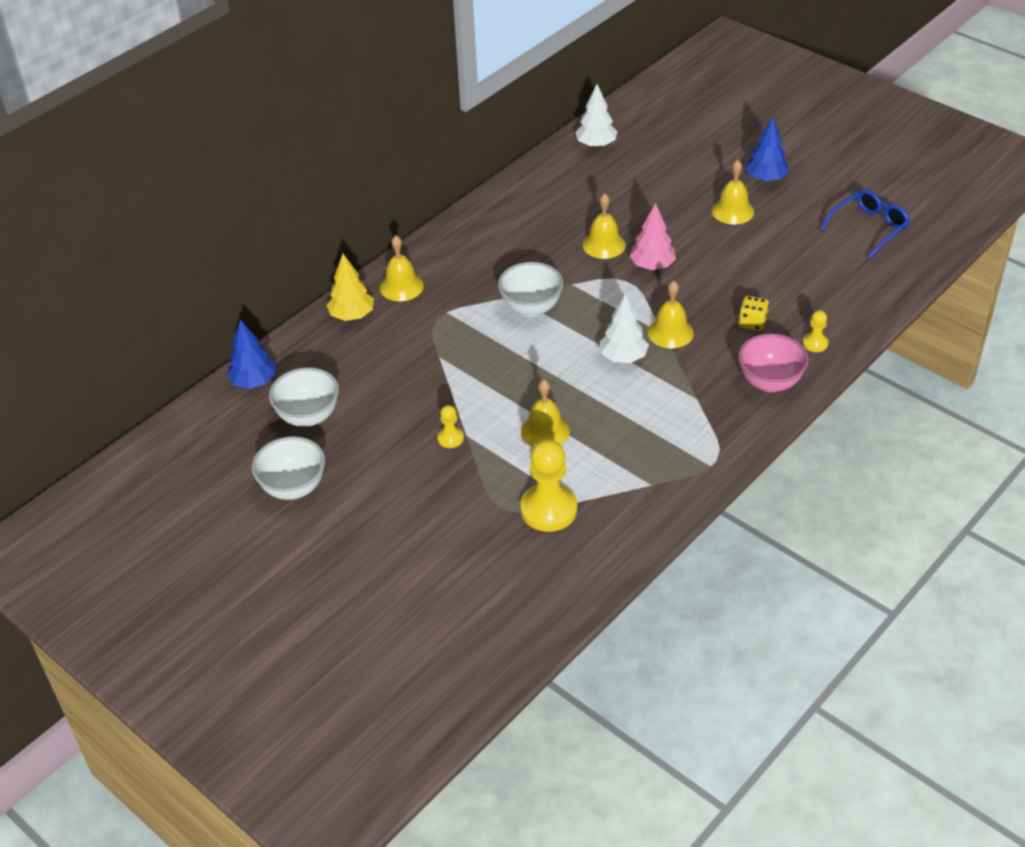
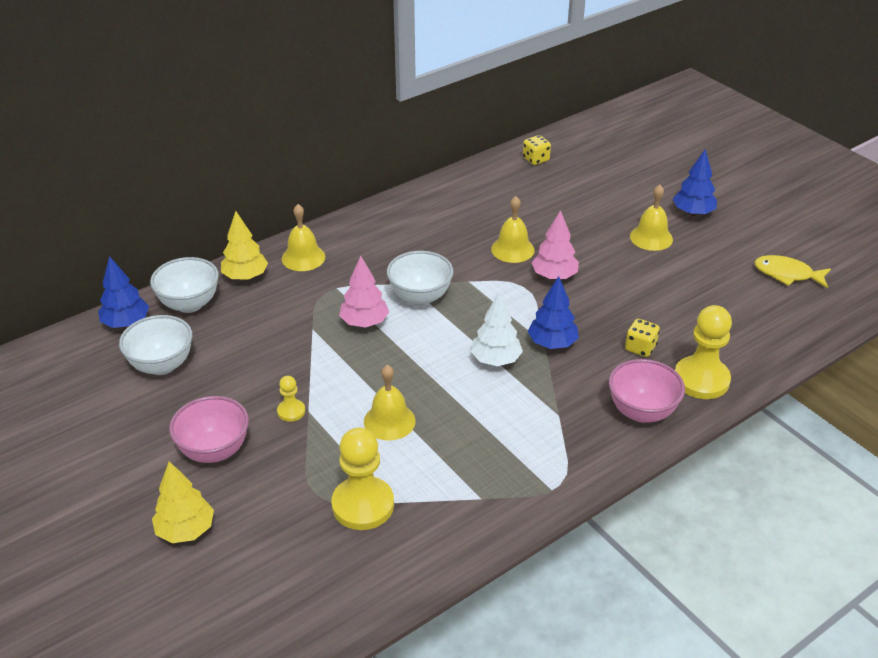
camera: 10 degrees right, 5 degrees down
(293, 488) = (115, 433): white bowl -> white bowl (189, 304)
(394, 487) = (214, 451): none -> pink bowl
(398, 560) = (185, 530): none -> yellow tree
(487, 342) = (364, 322): none -> pink tree
(596, 145) = (536, 159): white tree -> yellow dice
(670, 332) = (552, 343): yellow bell -> blue tree
(815, 343) = (701, 379): yellow pawn -> yellow pawn, size x2.05
(868, 228) = (787, 274): blue glasses -> yellow fish

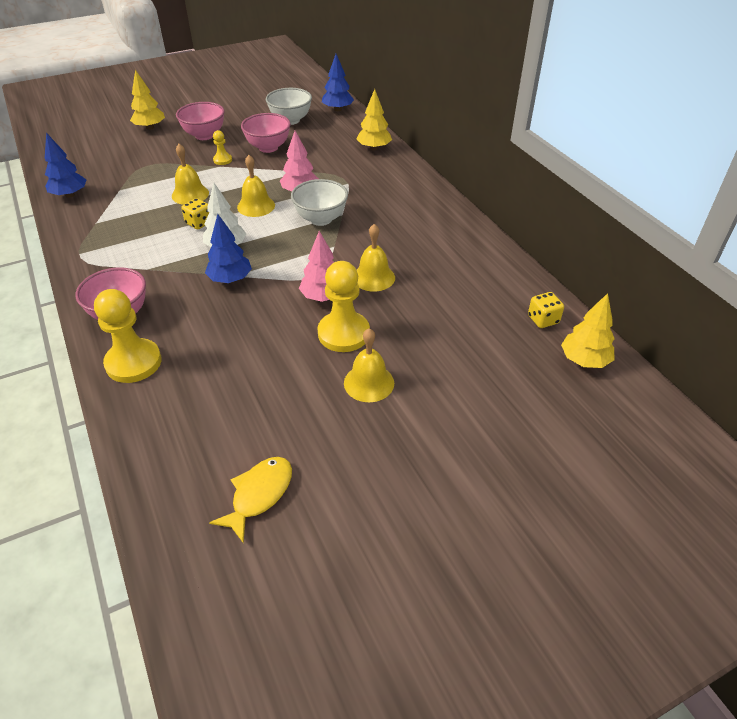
camera: 100 degrees right, 5 degrees up
(189, 304) = (349, 128): white bowl -> none
(250, 372) = (268, 148): none -> pink bowl
(303, 257) = (391, 171): yellow bell -> yellow bell (256, 206)
(363, 505) = (125, 180): yellow pawn -> yellow pawn (343, 333)
(575, 143) = (584, 360): none -> yellow tree
(640, 348) = (197, 332): yellow dice -> yellow dice (199, 223)
(693, 213) = (412, 436): blue tree -> blue tree (70, 195)

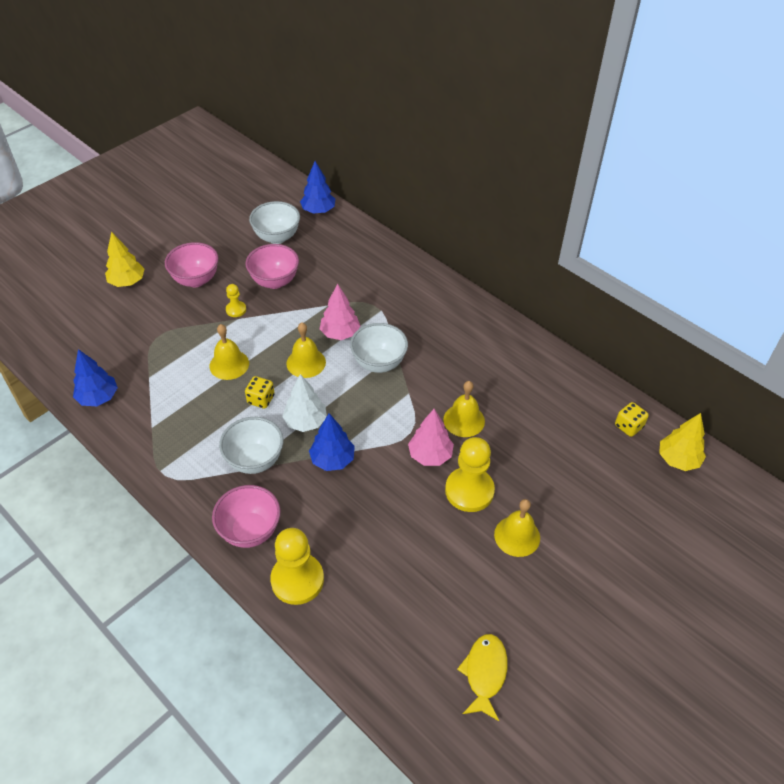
camera: 20 degrees left, 5 degrees up
(162, 264) = (255, 460): none -> white bowl
(374, 148) = (383, 257): yellow tree -> none

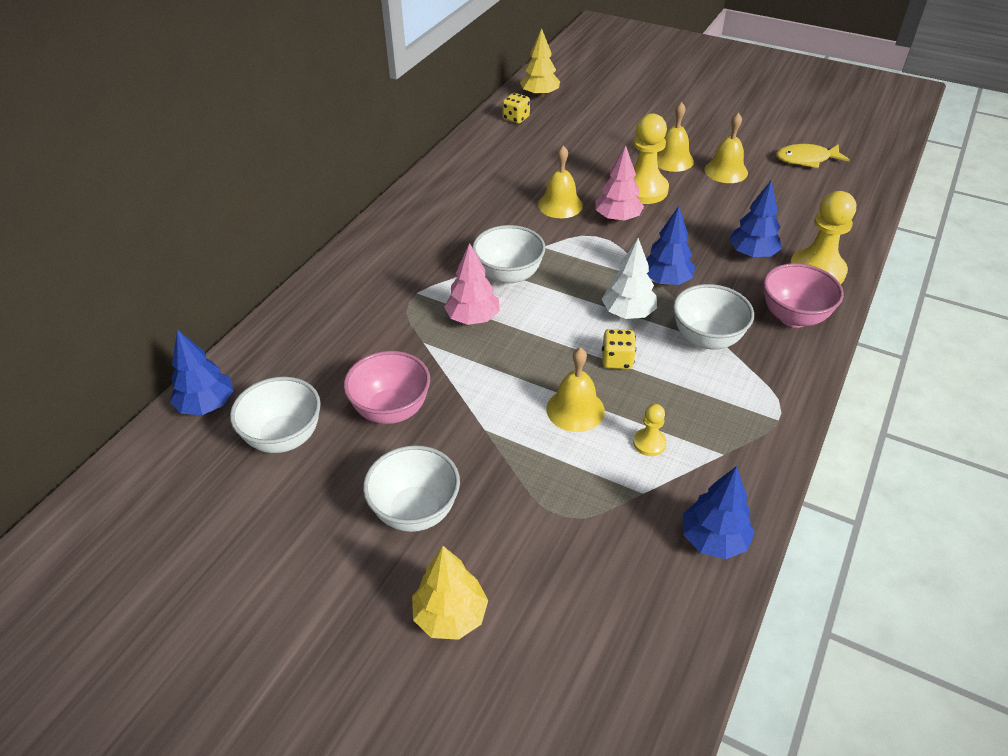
camera: 105 degrees left, 5 degrees down
(196, 280) = (415, 511): pink bowl -> white bowl
(236, 310) = (467, 436): yellow pawn -> yellow pawn (649, 443)
(306, 362) = (537, 336): yellow bell -> yellow bell (726, 171)
(341, 538) = (752, 254): none -> blue tree

